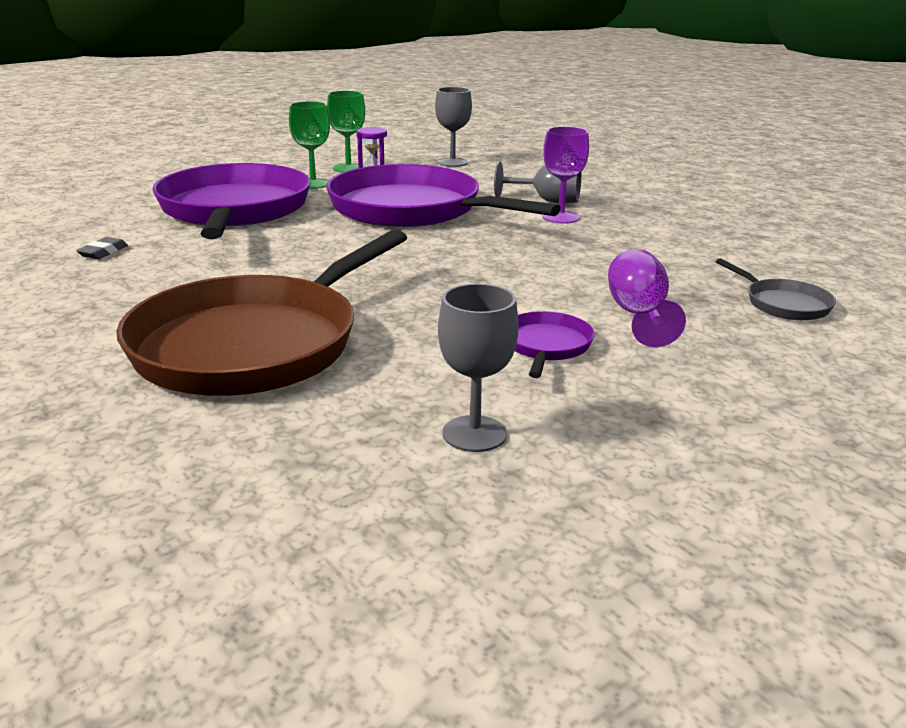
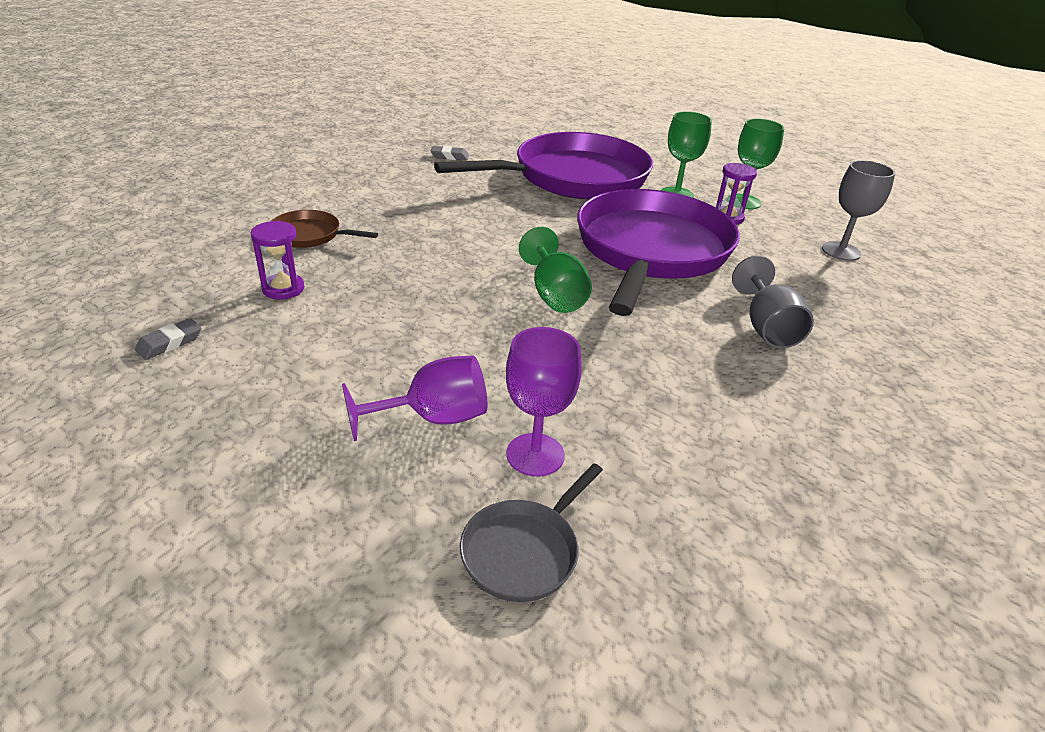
camera: 70 degrees right, 10 degrees up
(254, 344) = (310, 235): brown pan -> brown pan, size x0.42
(383, 365) = (283, 289): none -> purple hourglass
(467, 251) = (555, 295): none -> green goblet
(474, 434) = (170, 343): grey goblet -> grey eraser
(546, 346) = (337, 363): purple pan -> none
(560, 217) = (714, 342): purple goblet -> purple goblet (535, 455)

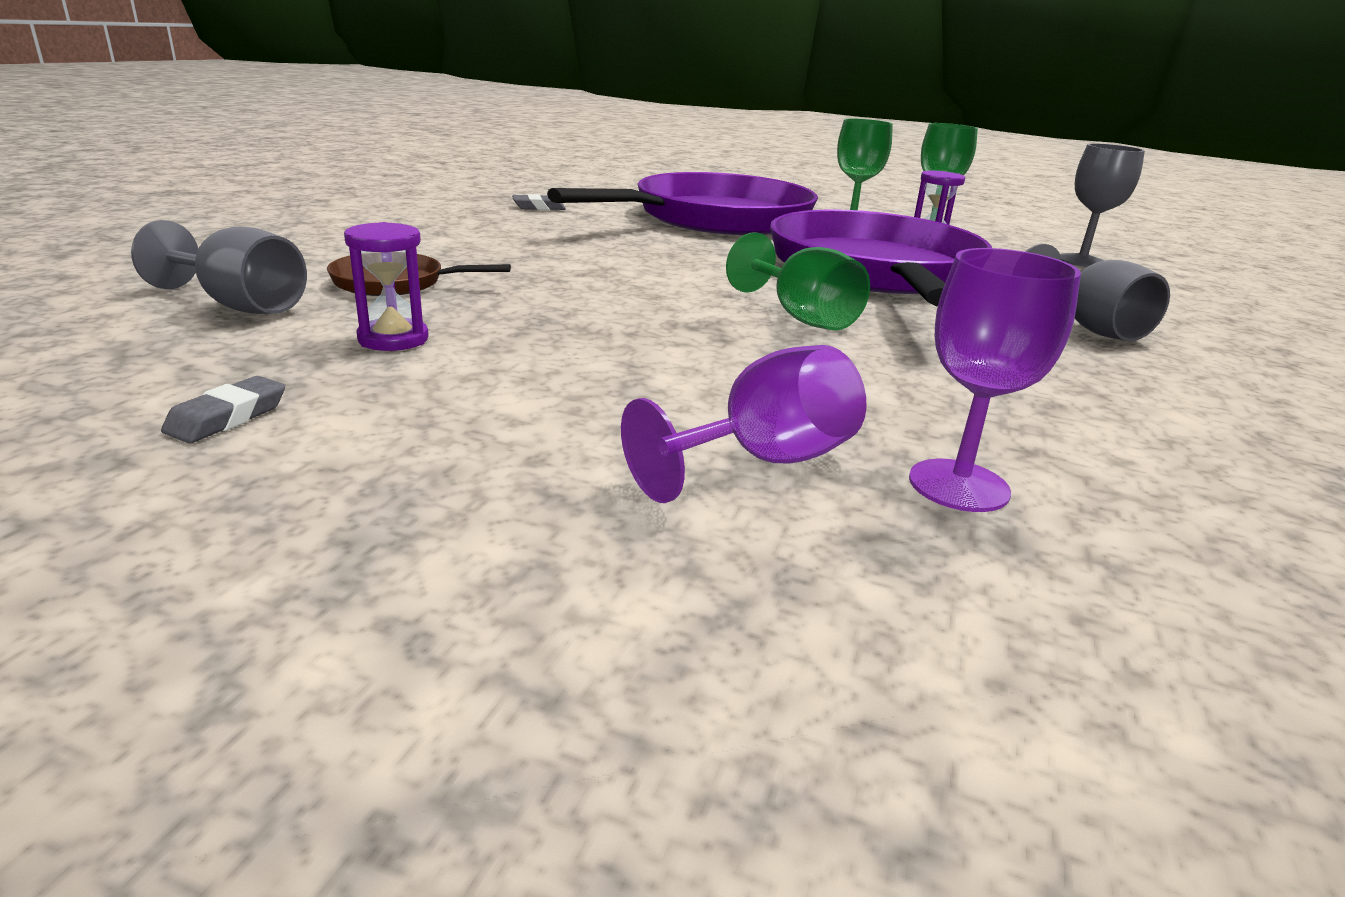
camera: 15 degrees left, 10 degrees down
(212, 249) = (241, 306): none -> grey goblet
(524, 551) = (1078, 613): grey pan -> none

